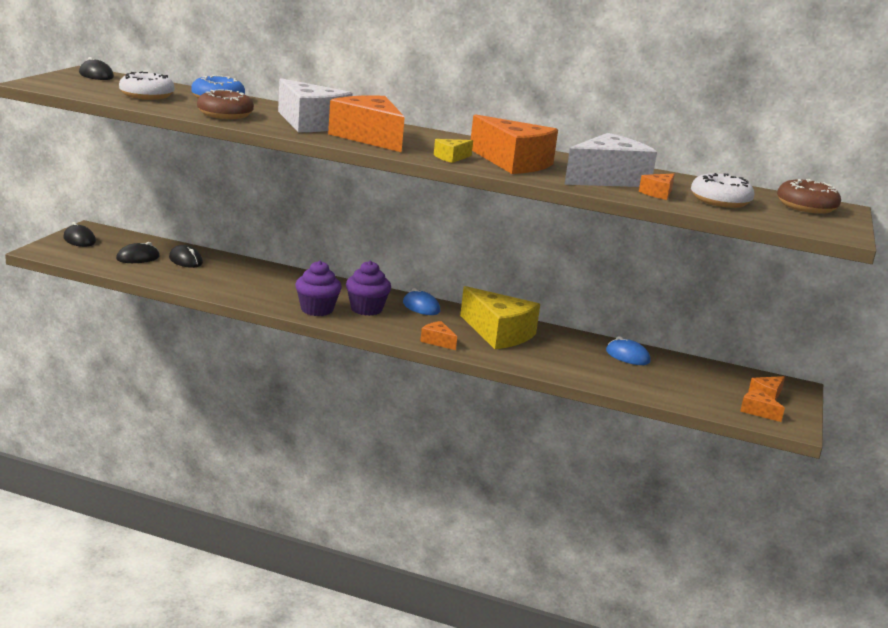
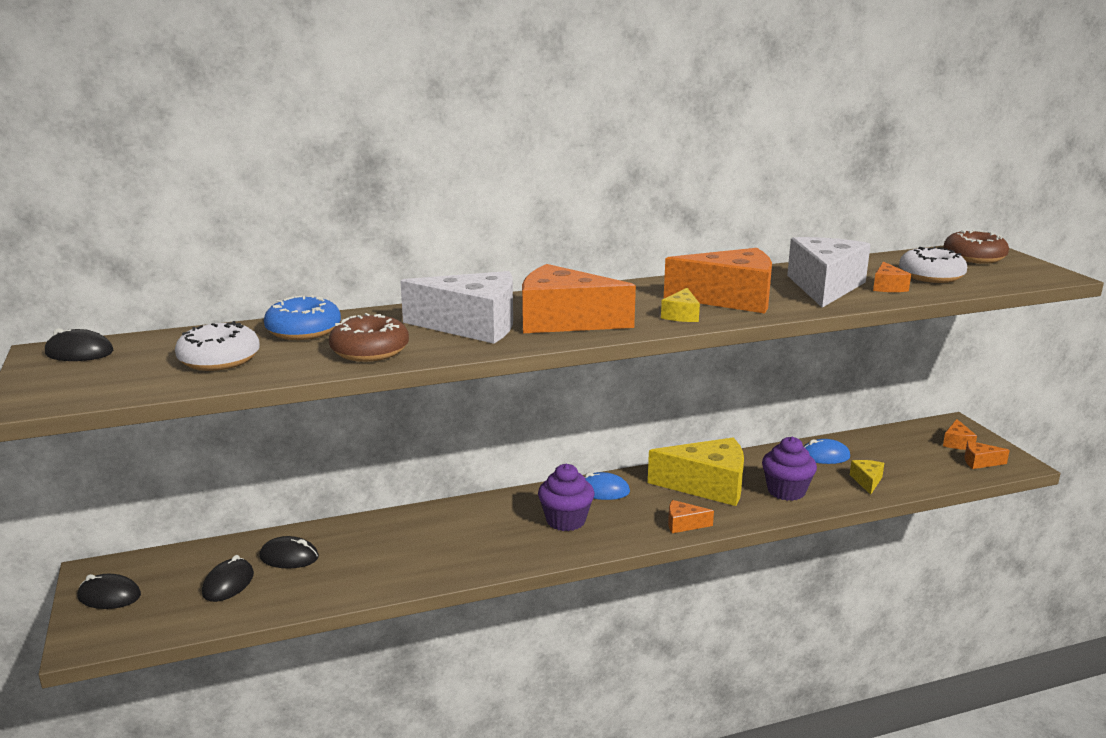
camera: 35 degrees left, 0 degrees up
(317, 309) = (527, 548): purple cupcake -> purple cupcake (786, 491)
(628, 380) = (867, 481): none -> yellow cheese

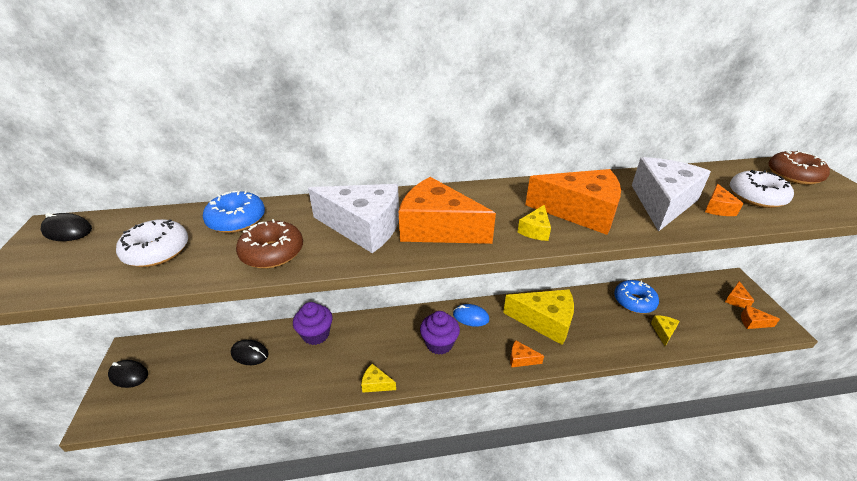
camera: 10 degrees right, 15 degrees up
(228, 584) = (204, 374): black mouse -> none
(488, 567) = (376, 384): none -> yellow cheese
(786, 491) = (601, 334): purple cupcake -> purple cupcake (316, 334)
(824, 456) = (634, 301): blue mouse -> blue donut

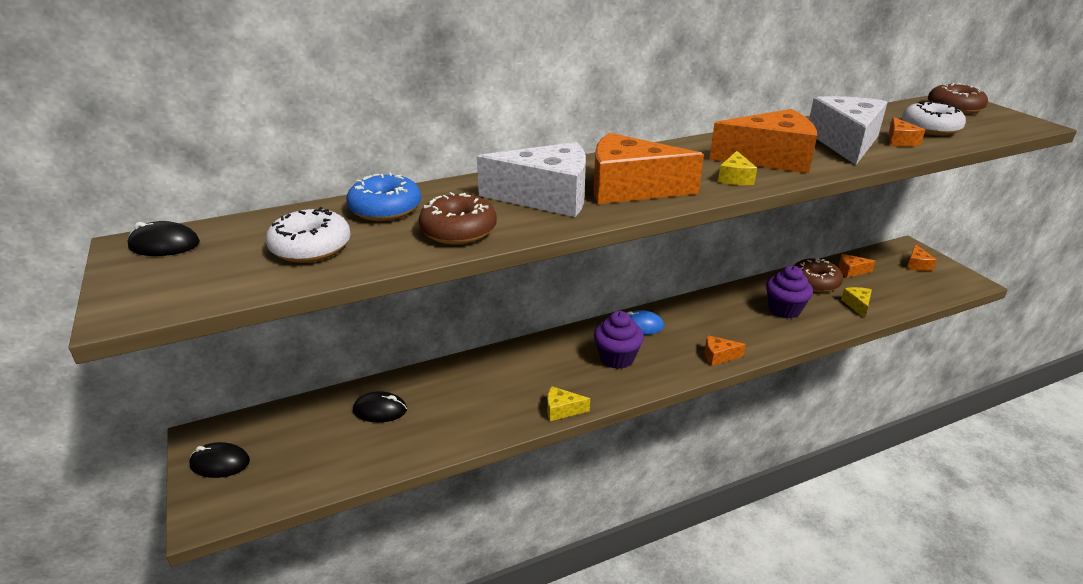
camera: 15 degrees left, 5 degrees down
(316, 334) = (457, 375): purple cupcake -> purple cupcake (784, 309)
(545, 321) = (727, 316): yellow cheese -> none
(634, 301) = (814, 282): blue donut -> brown donut
(753, 322) = (941, 282): orange cheese -> orange cheese (851, 271)

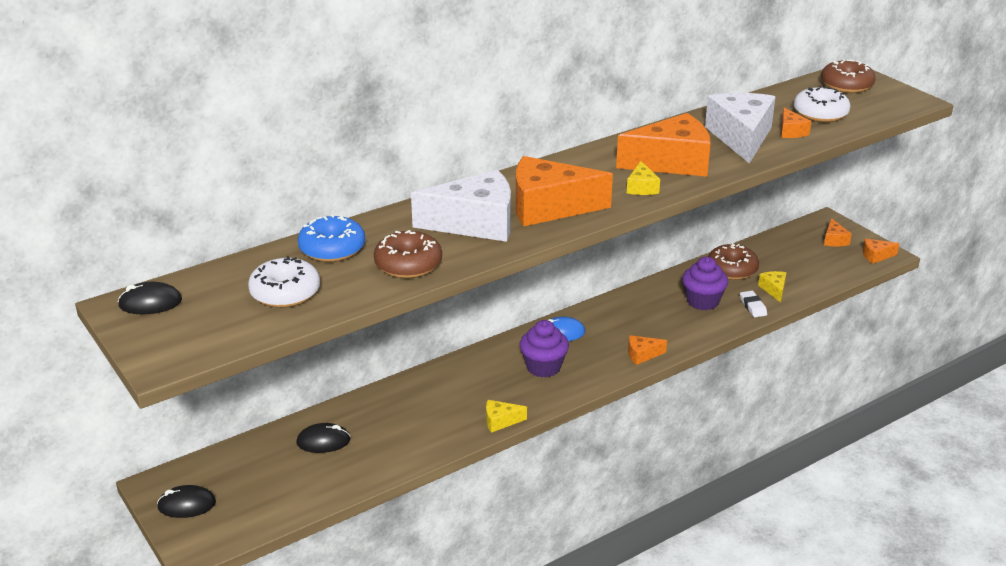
camera: 10 degrees left, 0 degrees up
(835, 319) = (753, 306): none -> white eraser
(851, 271) = (768, 253): orange cheese -> orange cheese (876, 256)

